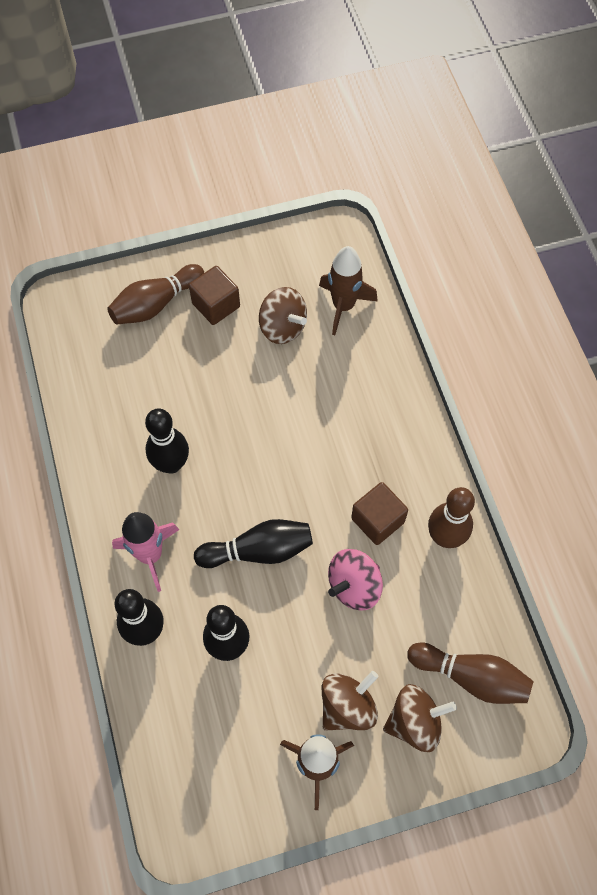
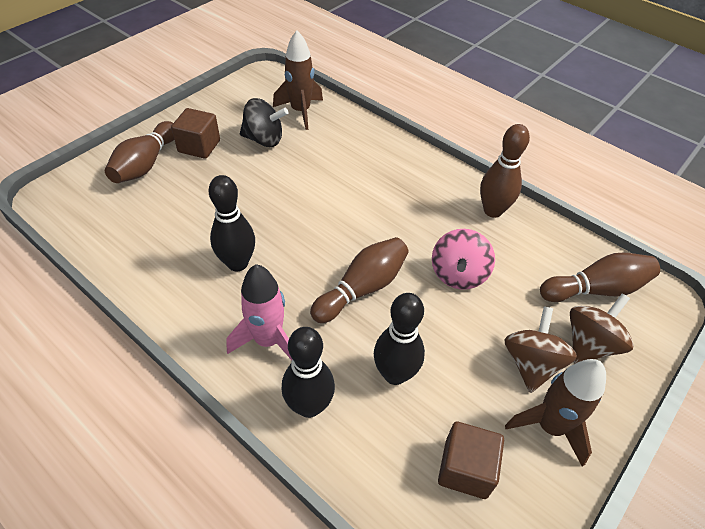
camera: 35 degrees left, 15 degrees down
(258, 551) = (362, 288): black bowling pin -> brown bowling pin
(282, 327) = (264, 139): brown spinning top -> black spinning top
(377, 520) = (436, 223): brown cube -> brown cube (465, 469)

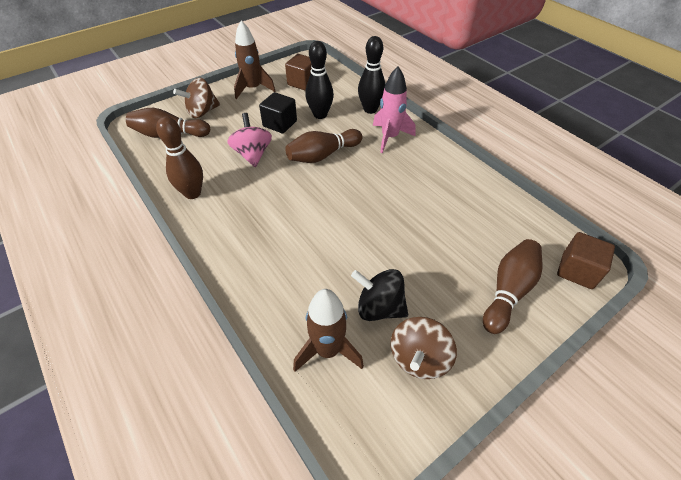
camera: 165 degrees left, 0 degrees up
(199, 146) = (454, 308): brown cube -> brown cube (577, 271)
(237, 263) = (409, 182): black bowling pin -> none
(451, 340) = (280, 124): none -> black cube
(458, 274) = (253, 154): pink spinning top -> pink spinning top turned 45 degrees counterclockwise
(531, 363) = (242, 109): brown spinning top -> brown spinning top (419, 358)

